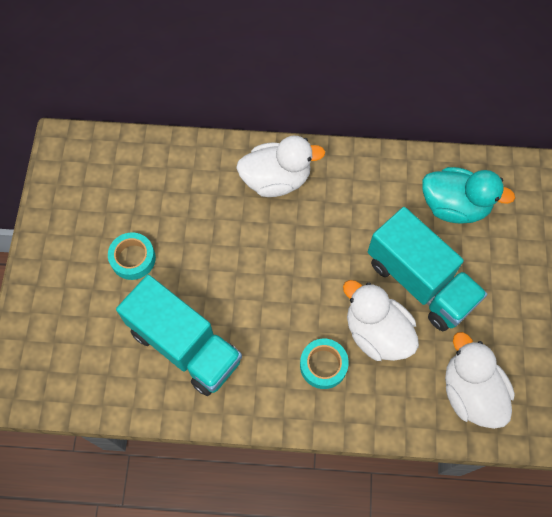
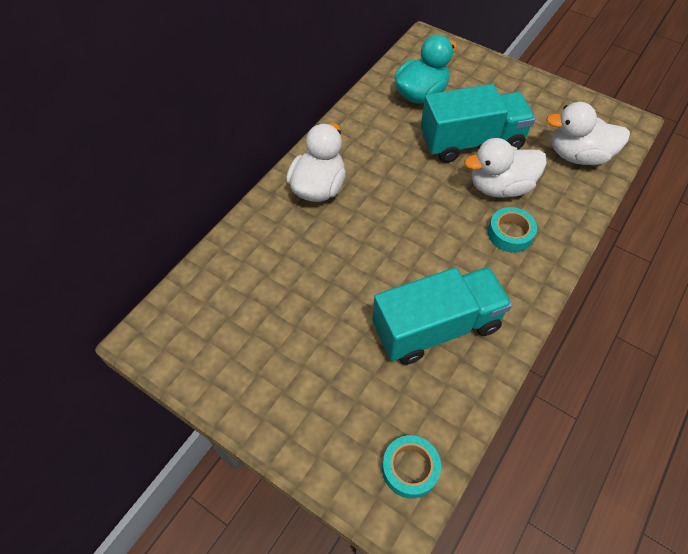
camera: 60 degrees left, 10 degrees down
(133, 258) = (320, 331): turquoise tape -> turquoise tape (410, 468)

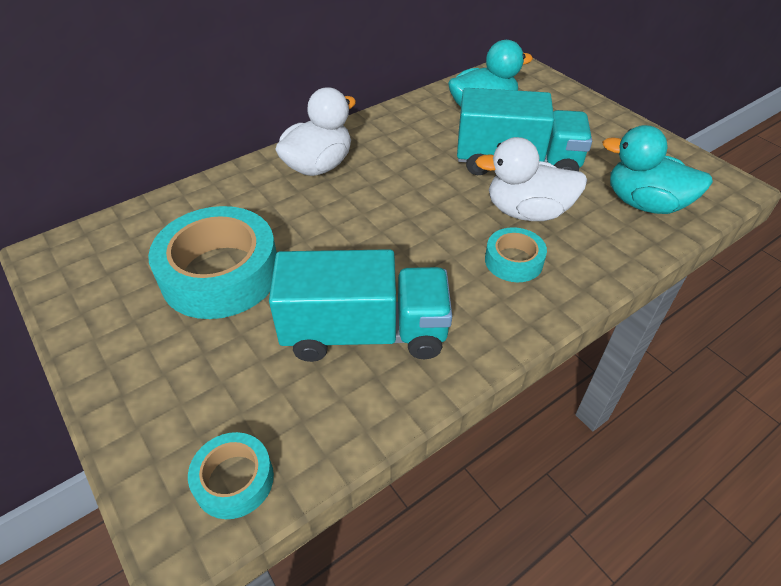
camera: 20 degrees right, 10 degrees down
(300, 312) = (220, 273): none -> turquoise tape
(578, 155) = (644, 203): white duck -> turquoise duck

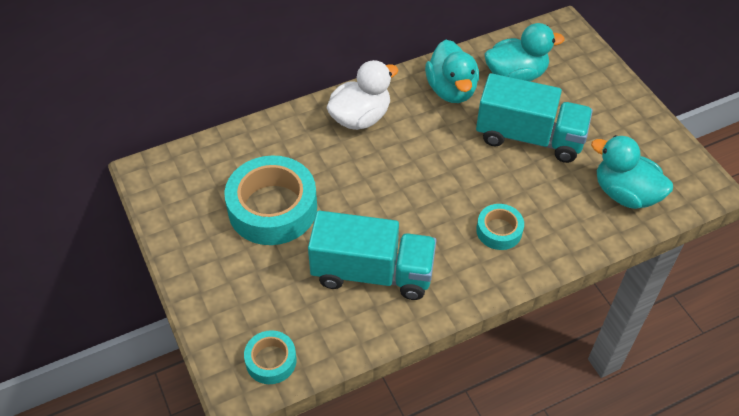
camera: 10 degrees right, 5 degrees up
(417, 130) = (451, 90): none -> turquoise duck
(527, 212) = (523, 188): white duck -> none

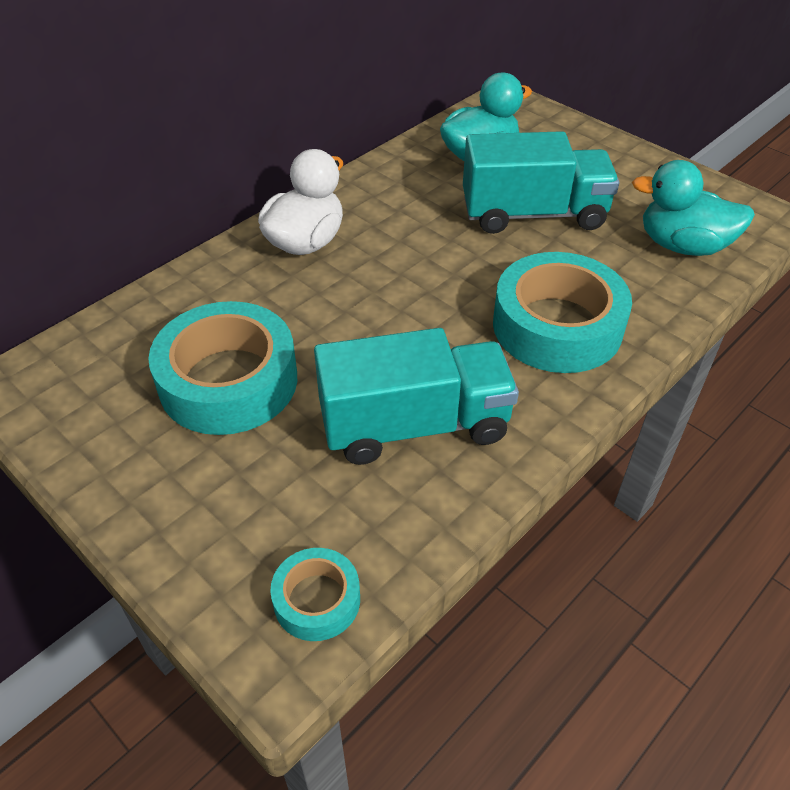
camera: 20 degrees left, 5 degrees down
(451, 90) = (409, 187): turquoise duck -> none
(499, 231) = (557, 326): turquoise tape -> turquoise tape, size x1.98

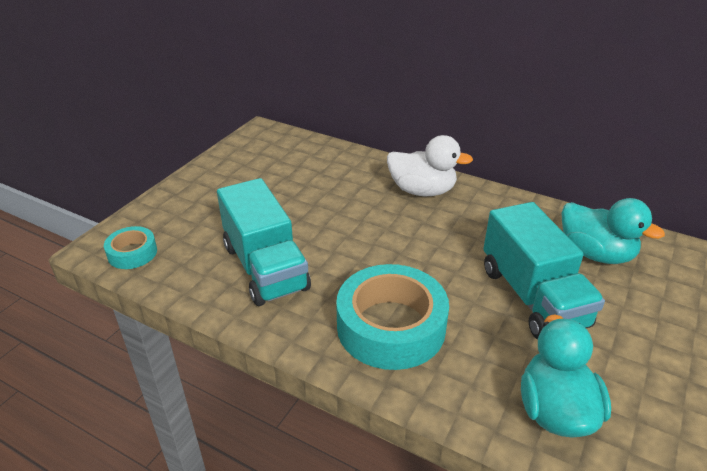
camera: 75 degrees right, 10 degrees down
(228, 381) = (283, 190): turquoise tape -> none

